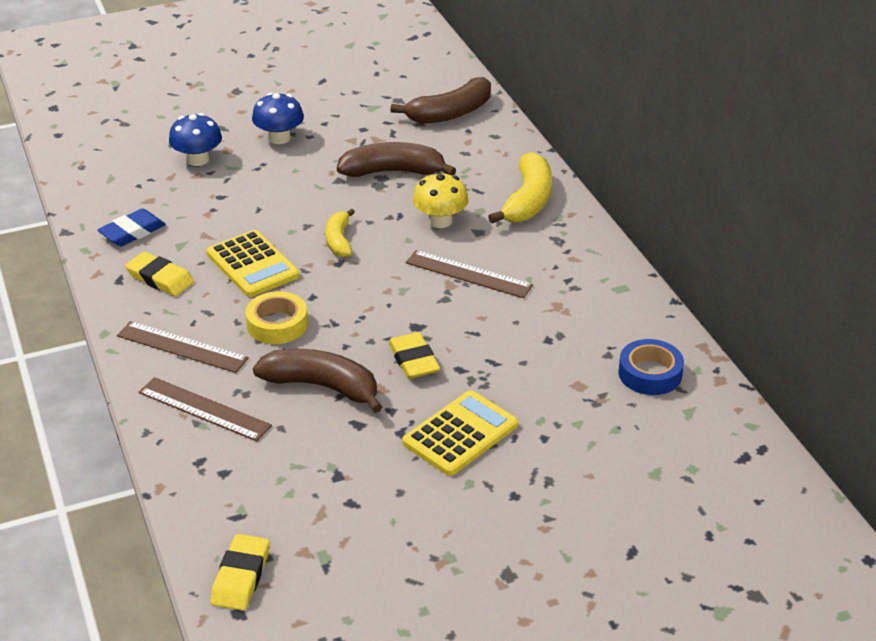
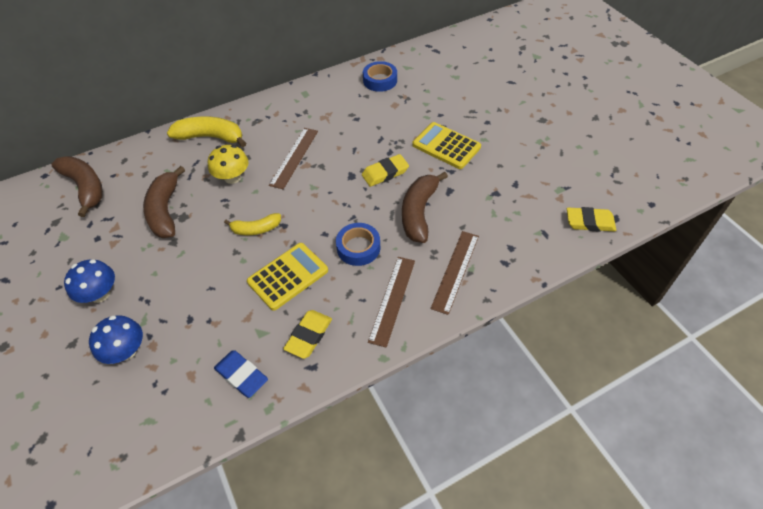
camera: 95 degrees left, 15 degrees up
(277, 324) = (358, 248): yellow tape -> blue tape

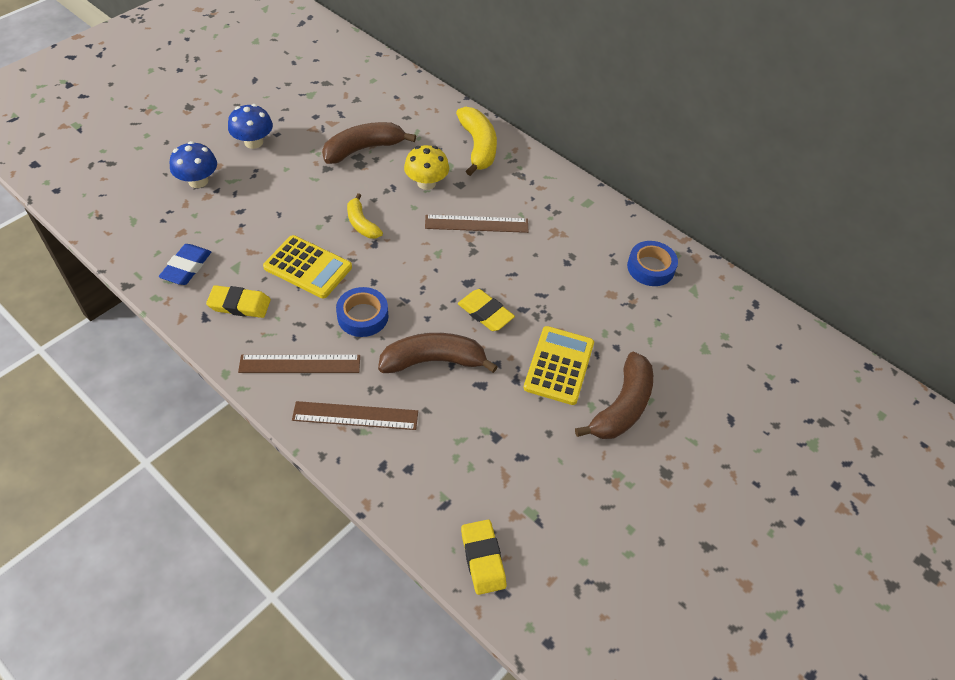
camera: 65 degrees right, 0 degrees up
(85, 187) = (373, 85): brown banana -> brown banana (622, 406)

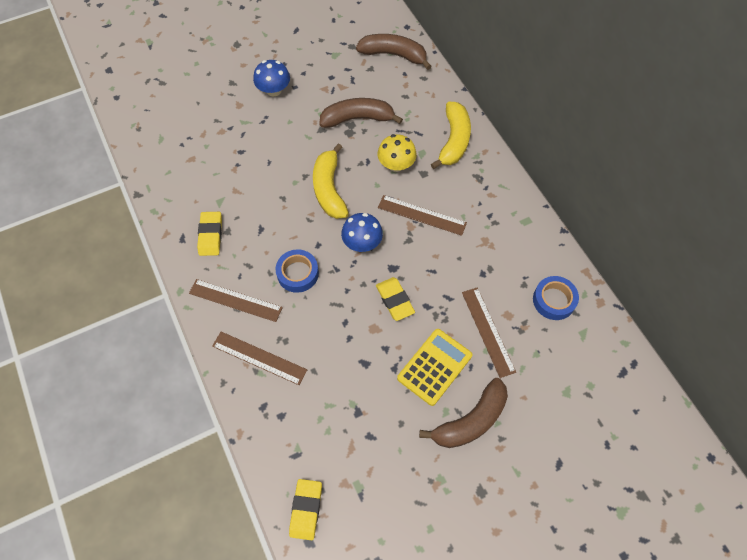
camera: 25 degrees right, 10 degrees up
(186, 267) = (184, 191): blue eraser -> none
(198, 181) = (219, 116): blue mushroom -> blue mushroom (362, 243)
(239, 305) = (210, 235): yellow eraser -> yellow eraser turned 60 degrees clockwise
(308, 267) = (273, 217): yellow calculator -> none
(361, 224) = (329, 189): yellow banana -> yellow banana, size x1.66
(433, 361) = (336, 330): brown banana -> brown banana (394, 55)
(598, 315) = (488, 331): none -> brown ruler

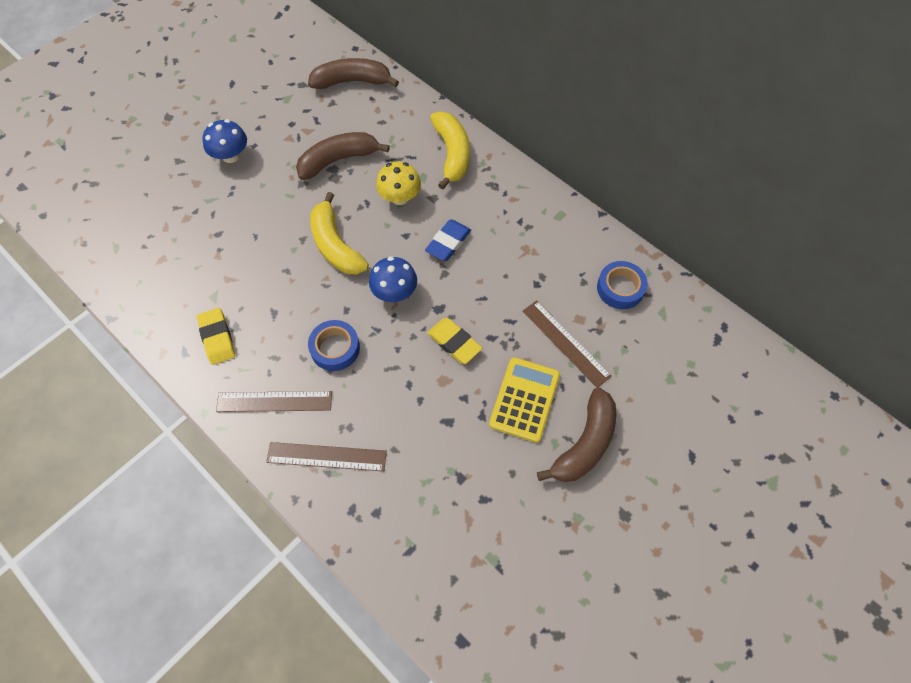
camera: 20 degrees left, 0 degrees up
(306, 510) = (444, 607): yellow eraser -> none
(422, 215) = (448, 242): brown ruler -> blue eraser

